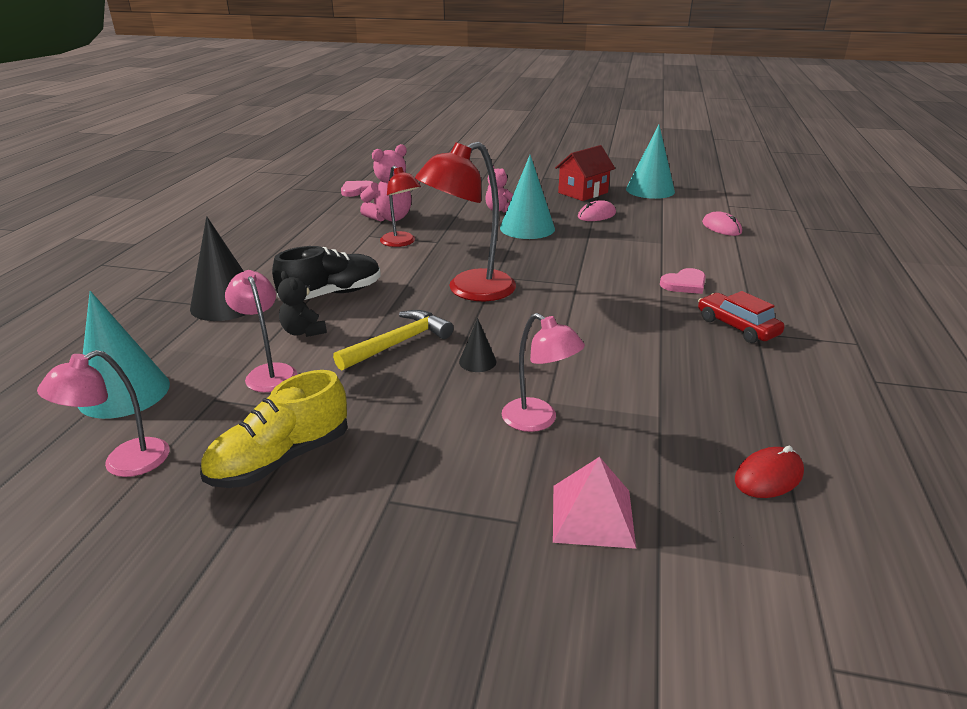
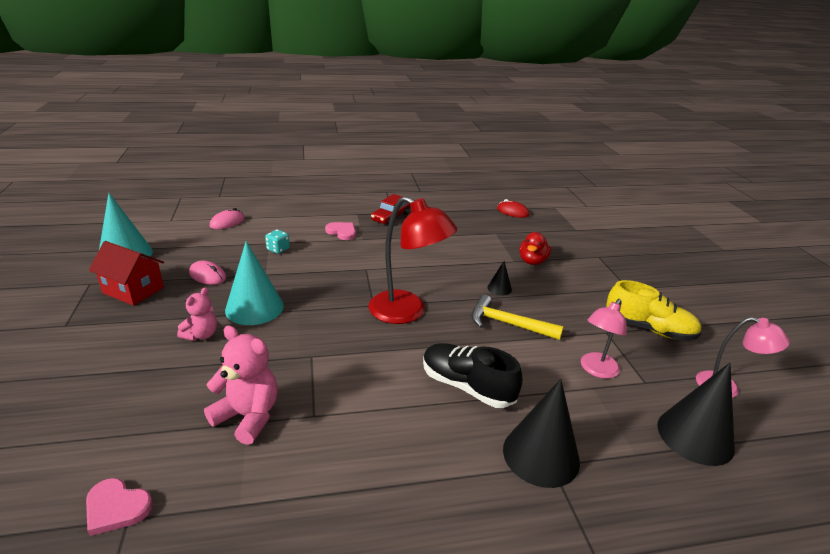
camera: 115 degrees left, 0 degrees up
(124, 392) = (695, 436): turquoise cone -> black cone
(303, 332) = (536, 376): black teddy bear -> none
(401, 242) = (325, 381): red lamp -> none
(538, 420) = (532, 261): pink lamp -> red duck
(592, 515) = (576, 242): pink pyramid -> none
(643, 245) = (278, 249): none -> turquoise dice

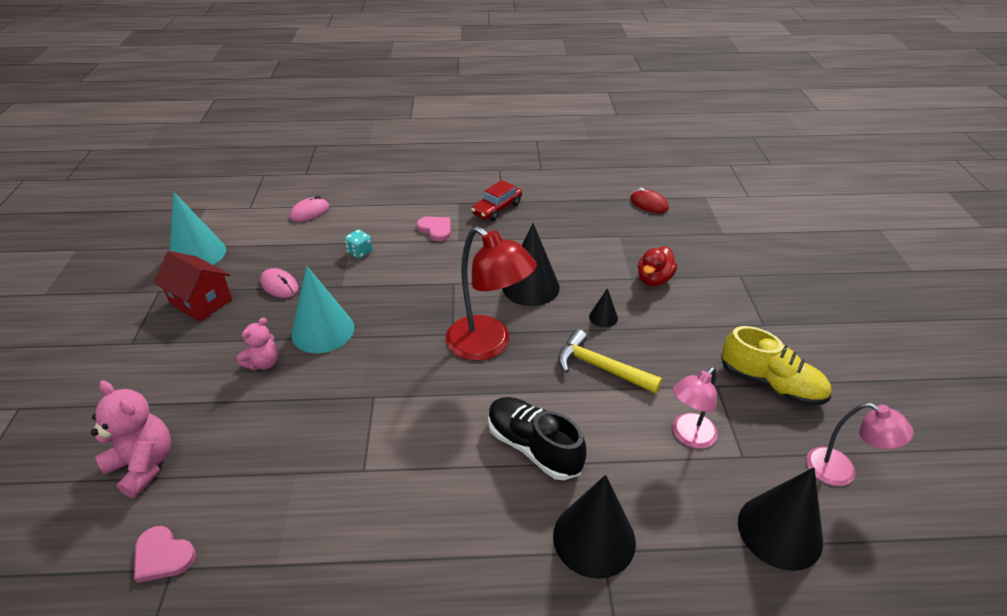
camera: 10 degrees right, 10 degrees up
(248, 416) = (297, 466): pink teddy bear -> pink teddy bear (144, 465)
(433, 269) = (530, 287): none -> black cone

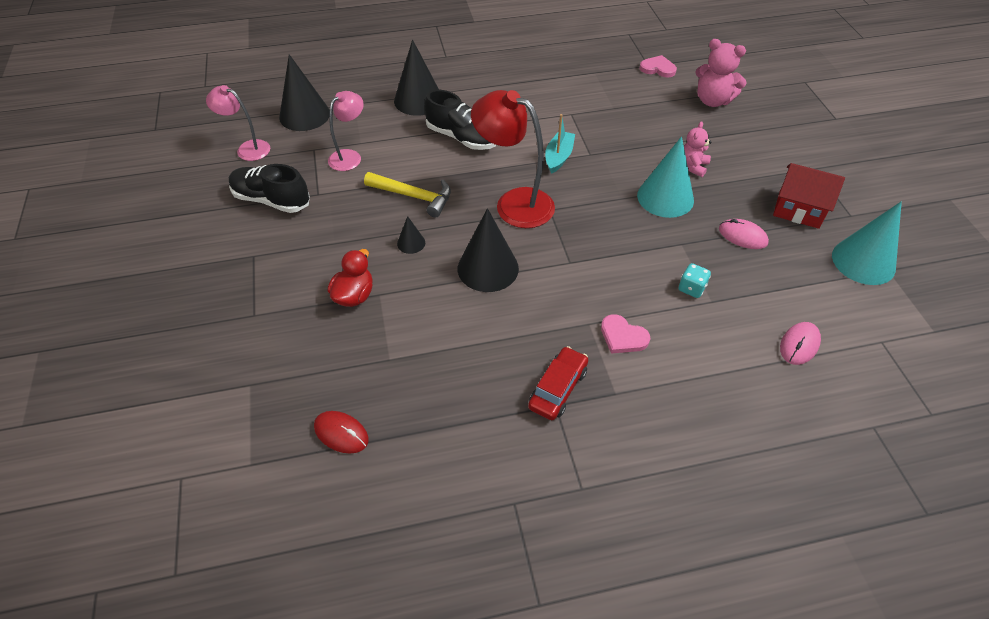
camera: 170 degrees right, 10 degrees up
(414, 397) = (558, 157): none -> turquoise boat
(770, 384) = (271, 200): yellow shoe -> black shoe

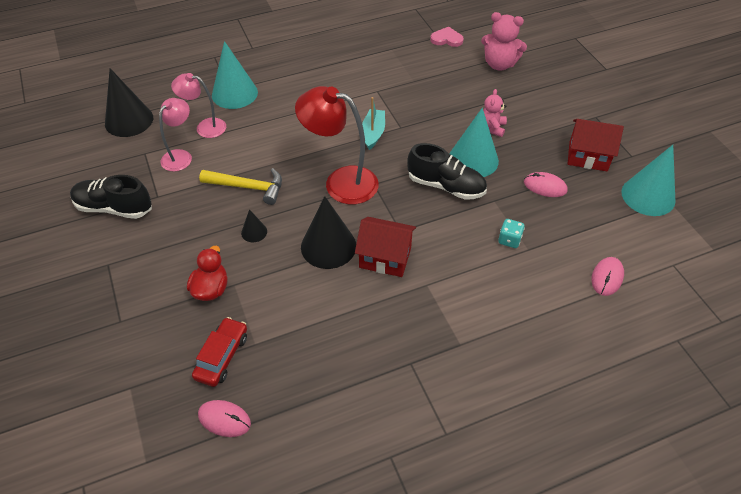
camera: 10 degrees left, 0 degrees up
(247, 148) = (80, 160): pink lamp -> pink lamp (205, 127)
(341, 433) = (224, 419): red mouse -> pink mouse
(418, 100) = (234, 93): black cone -> turquoise cone
(461, 138) = (281, 125): black shoe -> black shoe (446, 186)
(548, 288) = (385, 257): none -> red house
(558, 388) = (410, 348): red car -> red car (222, 356)
(623, 336) = (458, 292): pink heart -> none

